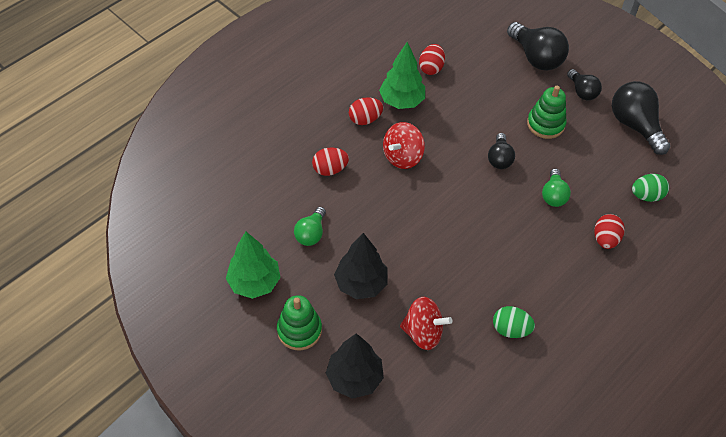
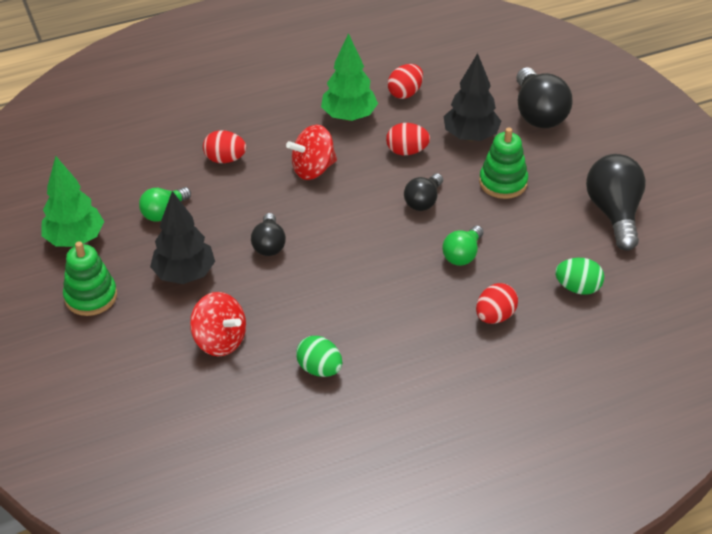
camera: 25 degrees right, 10 degrees down
(354, 378) = (117, 358): black tree -> black tree (471, 136)
(365, 119) = (296, 123): red egg -> red egg (407, 151)
(582, 92) = (571, 162): black light bulb -> black light bulb (269, 245)

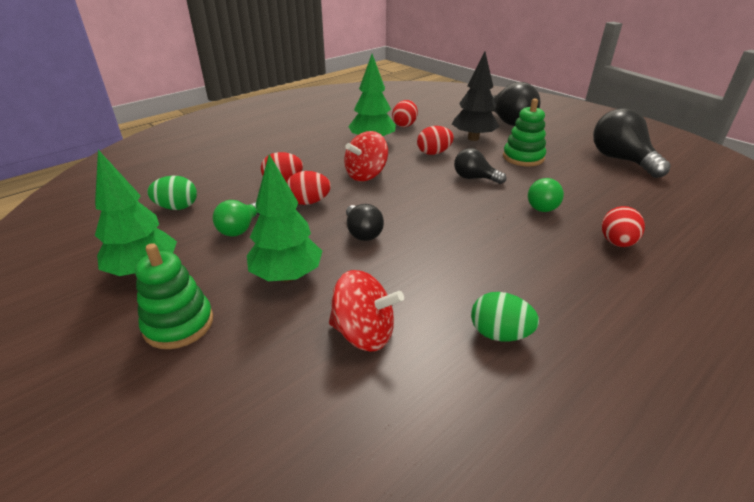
camera: 20 degrees left, 10 degrees down
(184, 274) = (287, 276): black tree -> green tree
(238, 194) = (309, 202): none -> red egg
(423, 201) = (474, 178): black light bulb -> black light bulb turned 105 degrees clockwise
(578, 288) = (655, 208): green egg -> green egg (177, 207)

